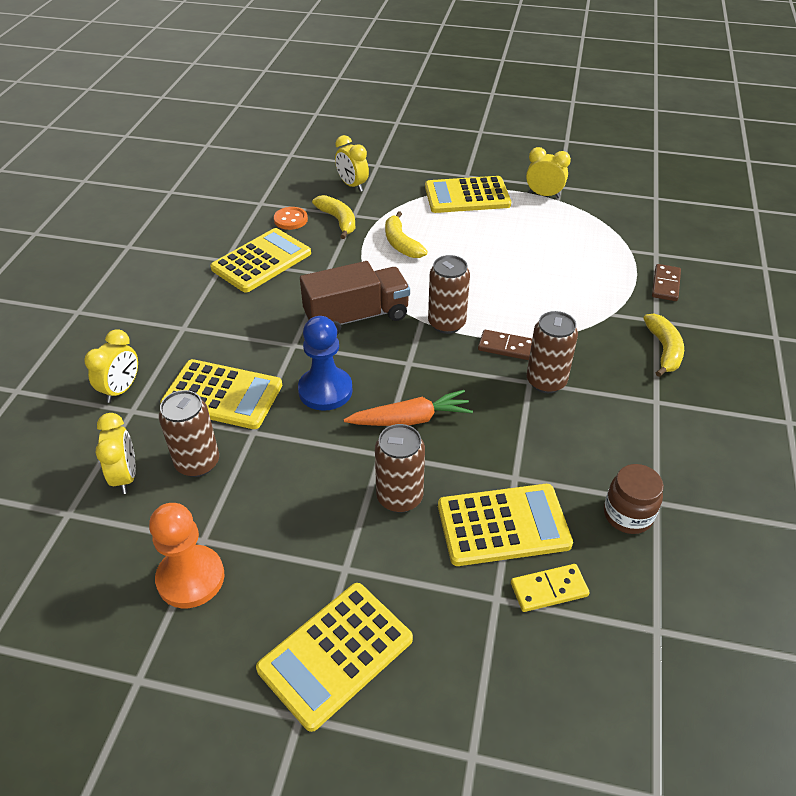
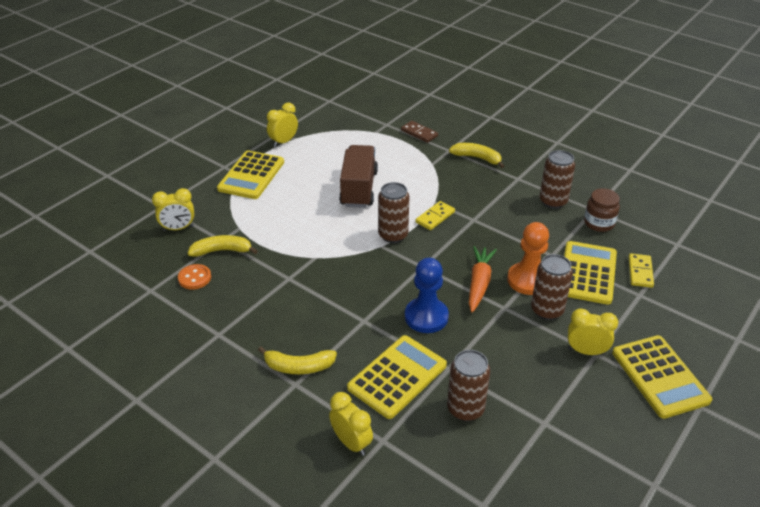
camera: 65 degrees left, 5 degrees down
(125, 476) = (459, 458): yellow clock -> yellow clock (586, 351)
(191, 578) = (577, 437): orange pawn -> orange pawn (528, 280)
(261, 261) = (240, 311): yellow calculator -> none
(357, 317) = (354, 277): brown truck -> brown truck (359, 189)
(401, 243) = (283, 227): yellow banana -> yellow banana (298, 367)
(506, 347) = (435, 217): brown domino -> yellow domino
(546, 381) = (477, 213): brown can -> brown can (553, 201)

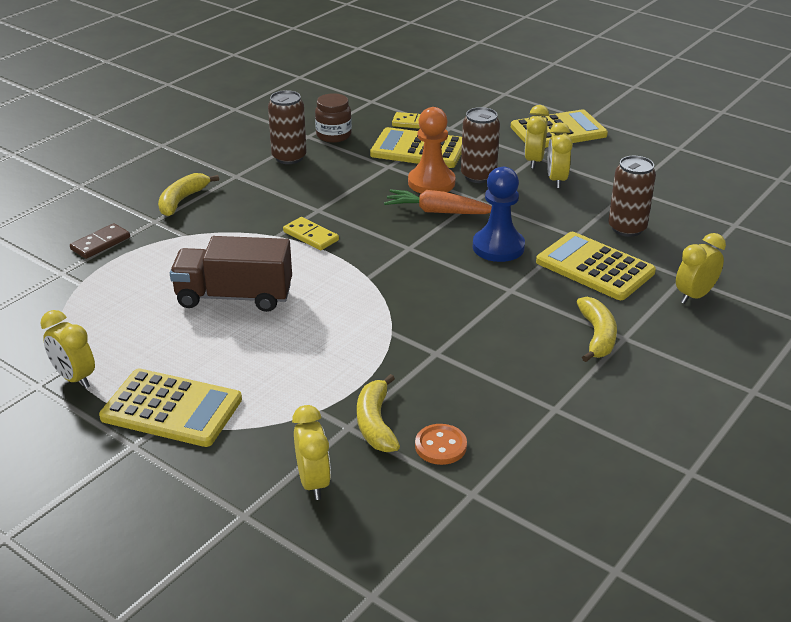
camera: 90 degrees left, 5 degrees down
(393, 235) = (346, 268): brown can -> none
(550, 365) = (556, 180): none -> yellow clock

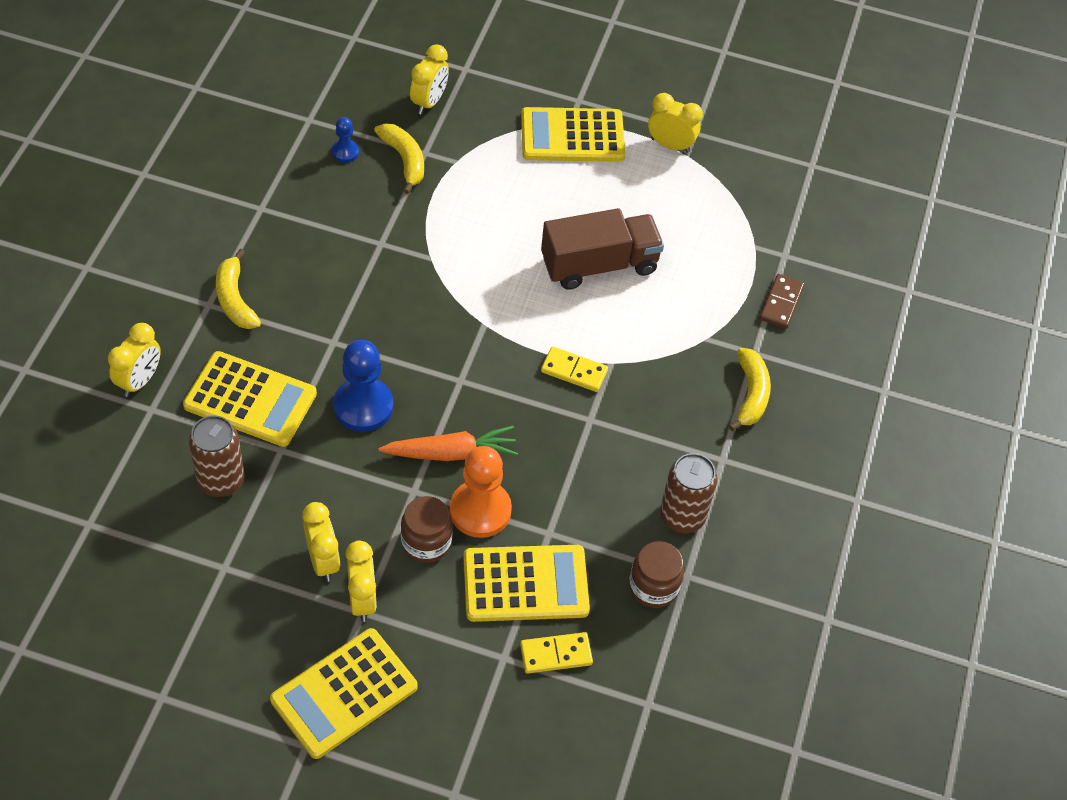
camera: 155 degrees right, 20 degrees up
(313, 482) = (429, 102): yellow clock -> yellow clock turned 120 degrees counterclockwise
(440, 446) = (345, 152): orange button -> blue pawn
(478, 176) = (426, 542): brown can -> brown jar

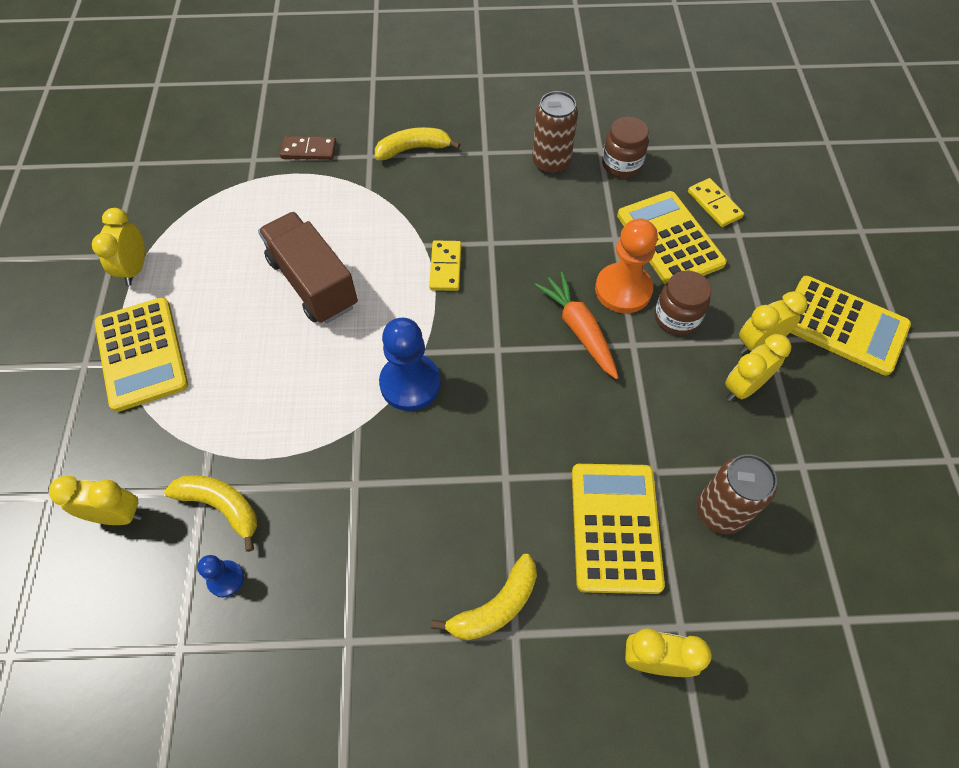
camera: 105 degrees left, 5 degrees up
(363, 406) = (568, 419): blue pawn -> blue pawn (410, 383)
(404, 160) = (221, 506): yellow banana -> yellow banana turned 75 degrees clockwise

